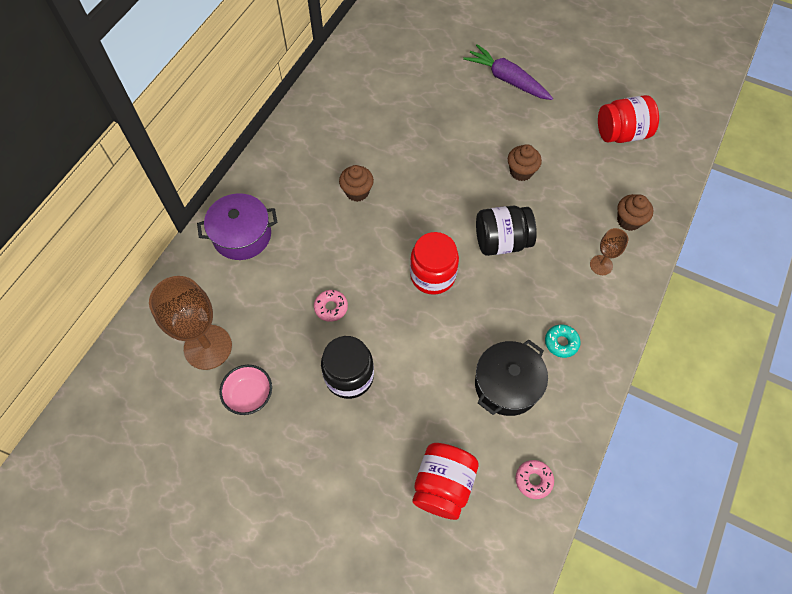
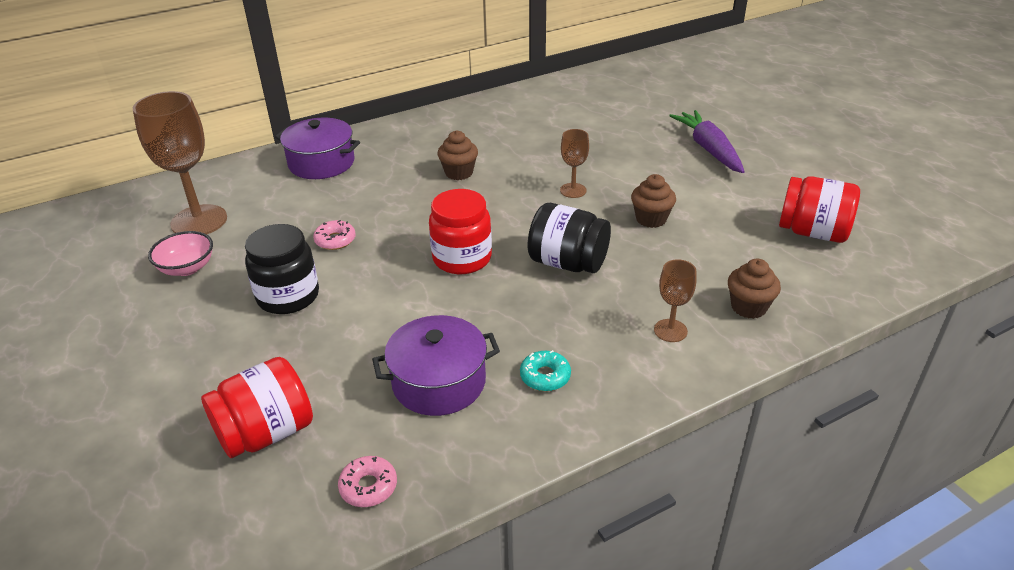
camera: 35 degrees right, 25 degrees down
(451, 169) = (573, 190): none -> brown goblet
(507, 384) = (439, 382): black pot -> purple pot

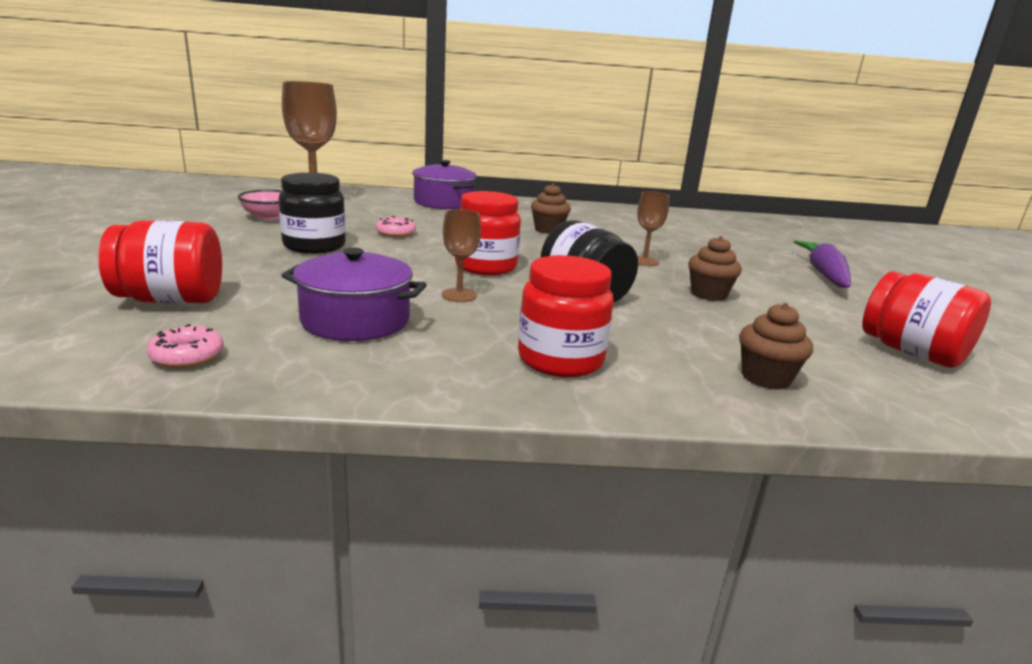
camera: 25 degrees right, 15 degrees down
(545, 376) = (461, 349): turquoise donut -> none
(617, 353) = (560, 360): none -> red jar
(670, 330) = (644, 364): brown goblet -> brown goblet (459, 295)

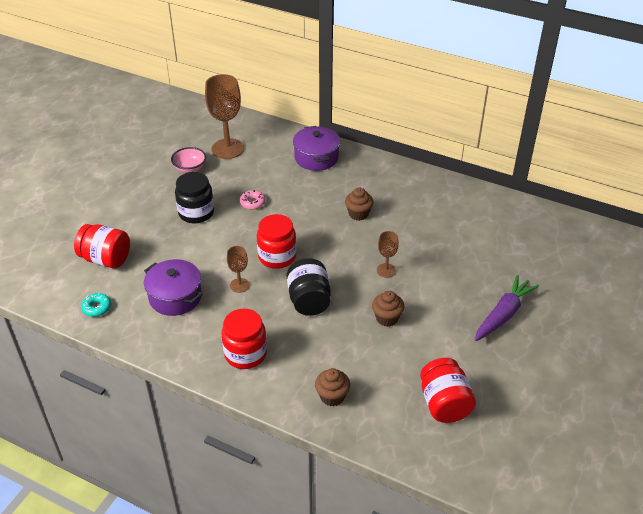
camera: 30 degrees right, 20 degrees up
(187, 356) = (97, 308): pink donut -> turquoise donut

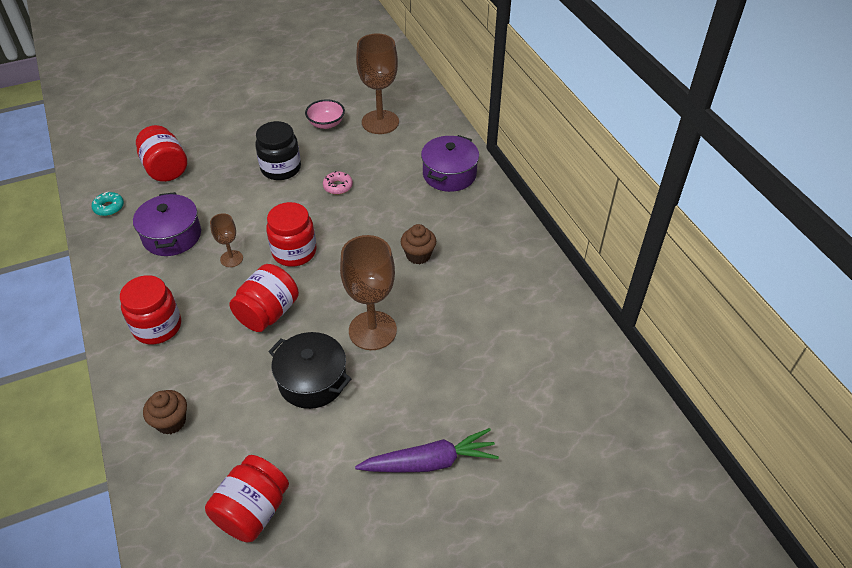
camera: 40 degrees right, 5 degrees up
(309, 300) = (268, 313): black jar -> red jar
(386, 270) = (372, 330): brown goblet -> brown goblet, size x1.98
(387, 318) = (312, 380): brown cupcake -> black pot

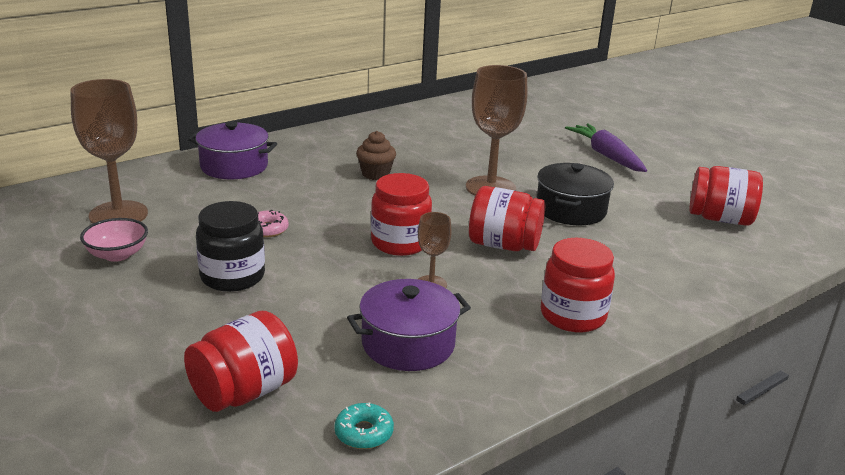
camera: 105 degrees left, 20 degrees down
(171, 422) = (681, 277): brown cupcake -> none

